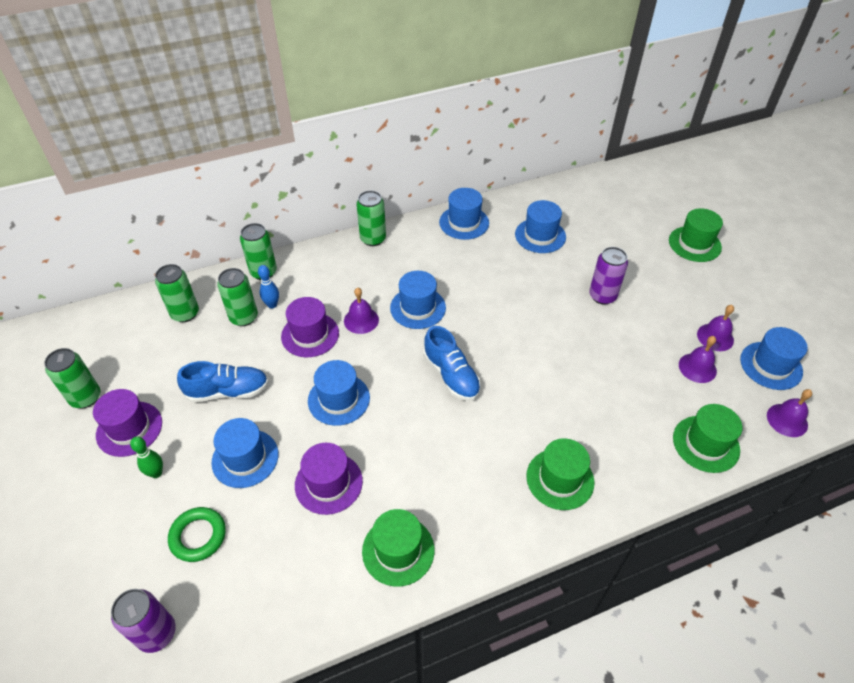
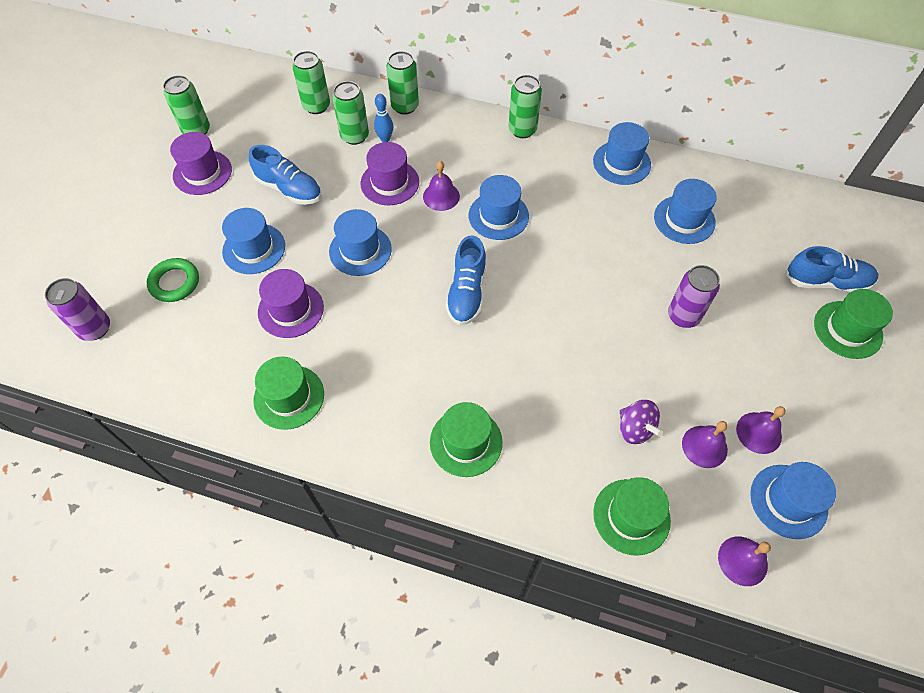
camera: 40 degrees right, 10 degrees up
(156, 473) = (190, 218): green bowling pin -> none
(650, 387) = (635, 429): none -> purple spinning top
(655, 223) = (826, 282): none -> blue shoe

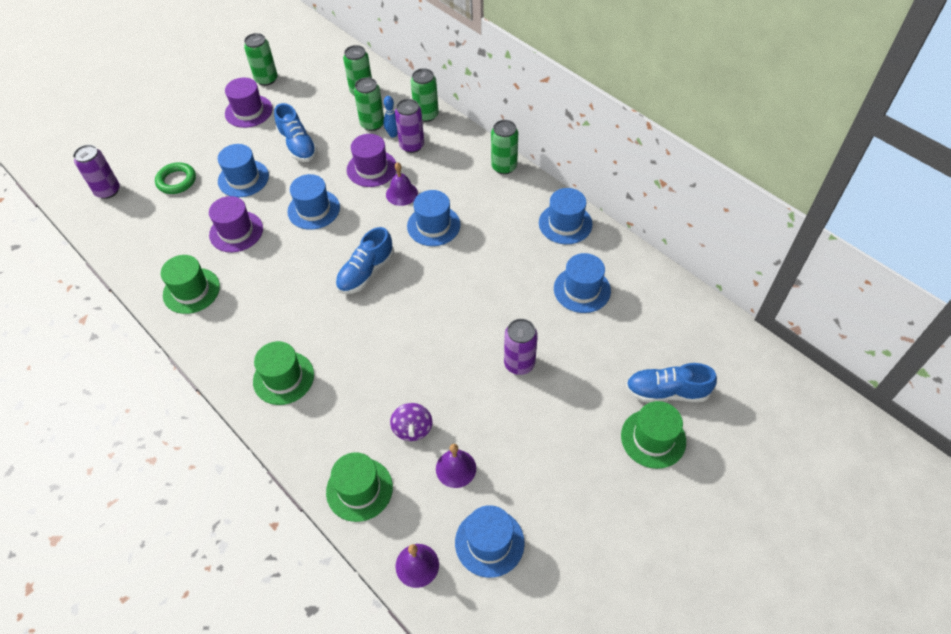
camera: 30 degrees right, 5 degrees down
(414, 143) = (412, 145): none -> purple can
(759, 432) = (508, 480): purple bell -> none
(826, 282) = (666, 392): blue shoe -> blue shoe turned 150 degrees clockwise

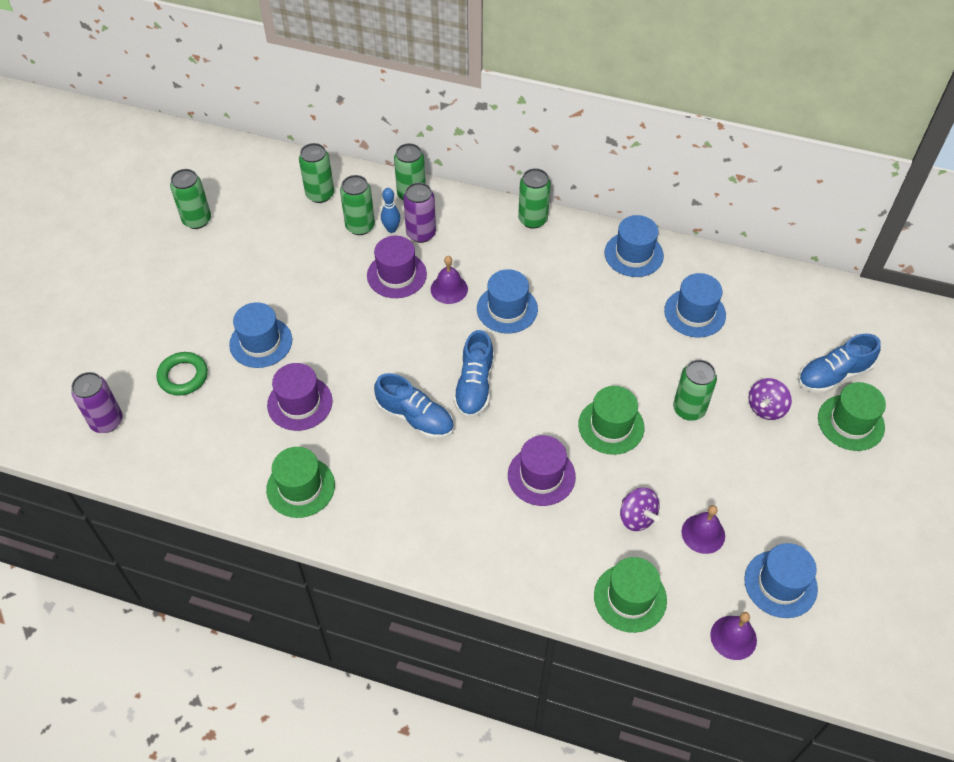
camera: 30 degrees left, 0 degrees up
(248, 111) = (205, 264): purple hat -> purple hat (541, 476)
(283, 378) = (473, 529): green hat -> green hat (611, 426)
(298, 145) = (294, 281): blue shoe -> blue shoe (415, 418)
(313, 209) = (367, 344): blue hat -> none
(519, 364) = (689, 409): purple can -> green can
(585, 392) = (766, 408): none -> purple spinning top

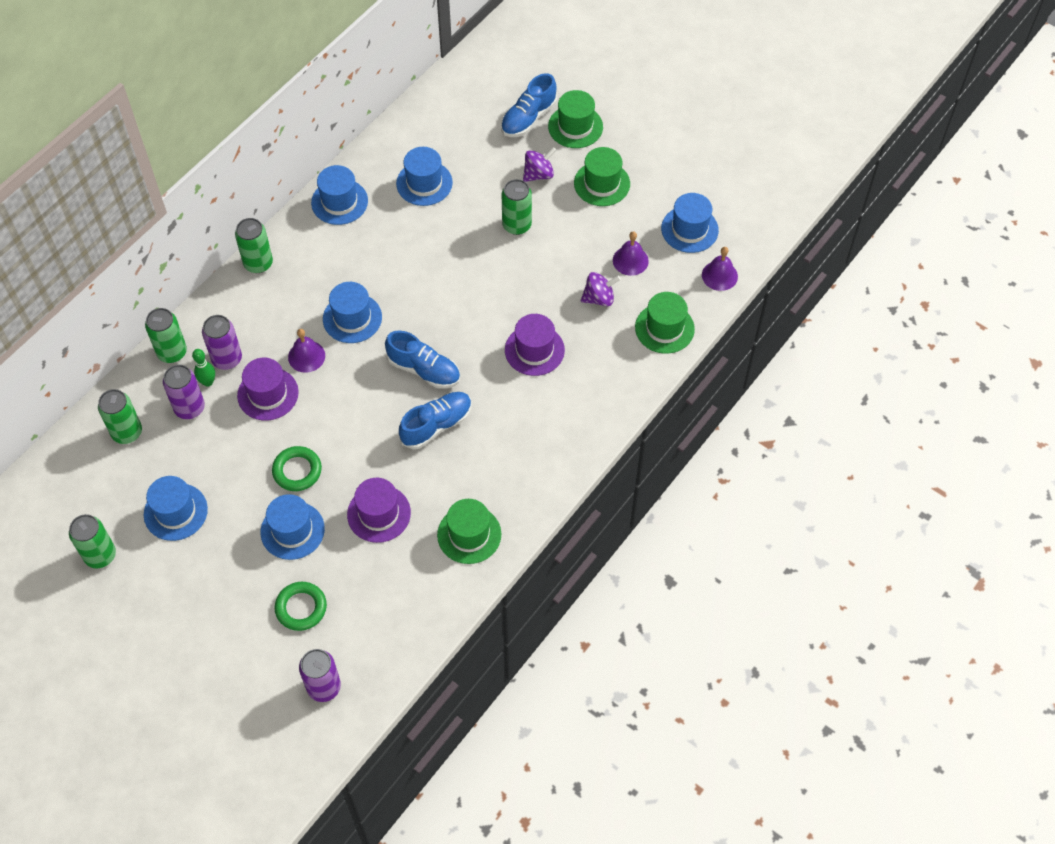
camera: 70 degrees left, 5 degrees up
(253, 253) = (175, 512): none -> blue hat
(324, 324) = (297, 471): none -> green ring
(360, 226) = (189, 408): green can -> purple can
(391, 229) = (208, 382): blue bowling pin -> green bowling pin
(611, 426) = (509, 284): green hat -> green hat (602, 183)
(766, 408) = (538, 174): purple spinning top -> purple spinning top turned 90 degrees counterclockwise
(833, 375) = (528, 118): blue shoe -> blue shoe turned 45 degrees clockwise

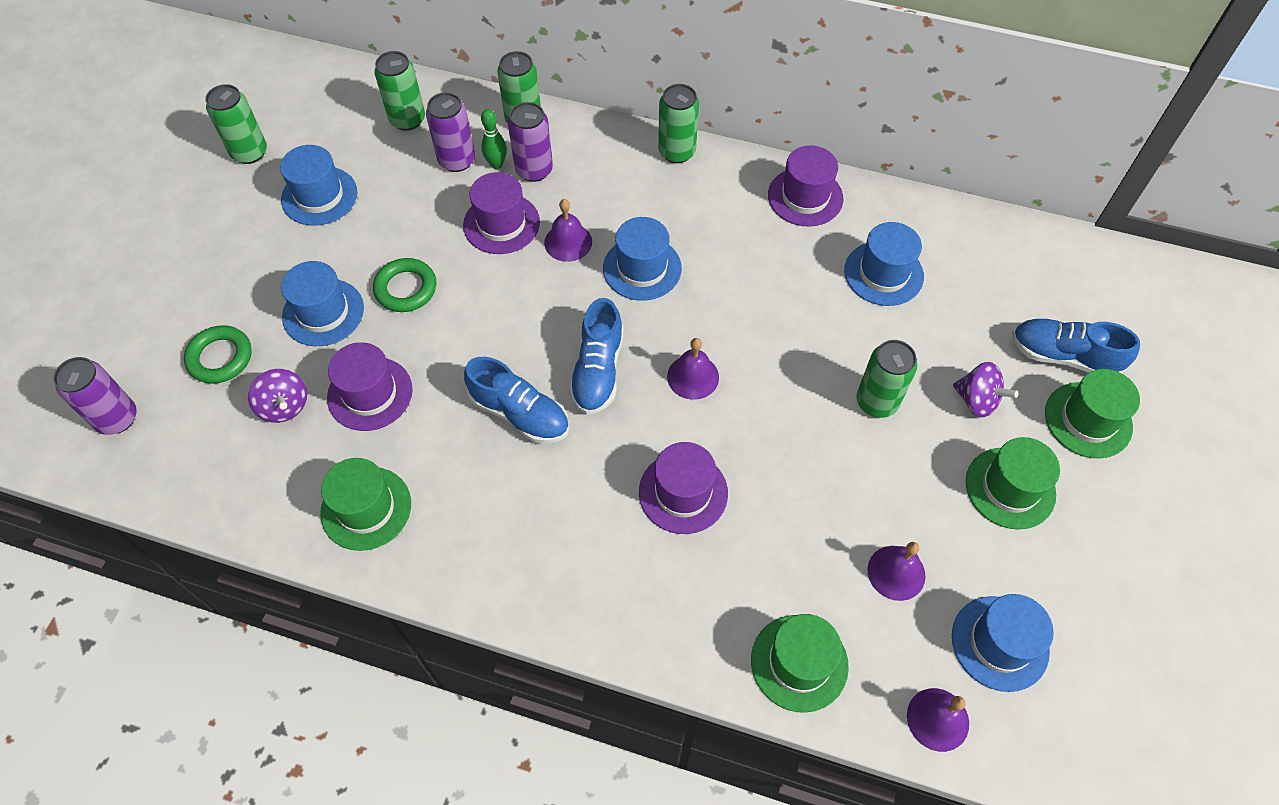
camera: 70 degrees right, 0 degrees up
(339, 202) = (805, 197): blue hat -> purple hat
(453, 317) = (693, 376): none -> purple bell
(599, 298) = (808, 550): purple spinning top -> purple spinning top (284, 406)

